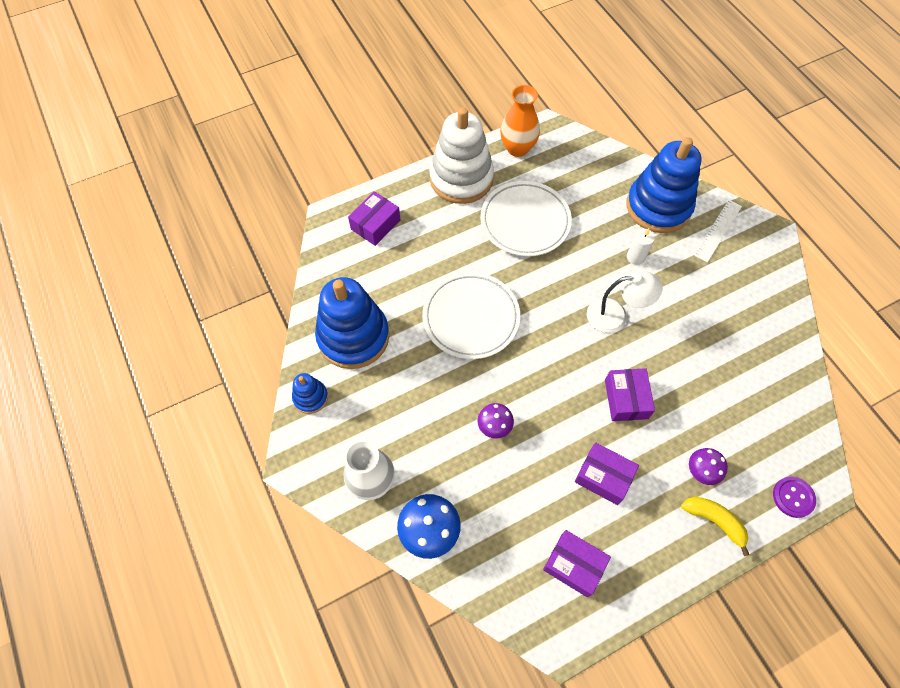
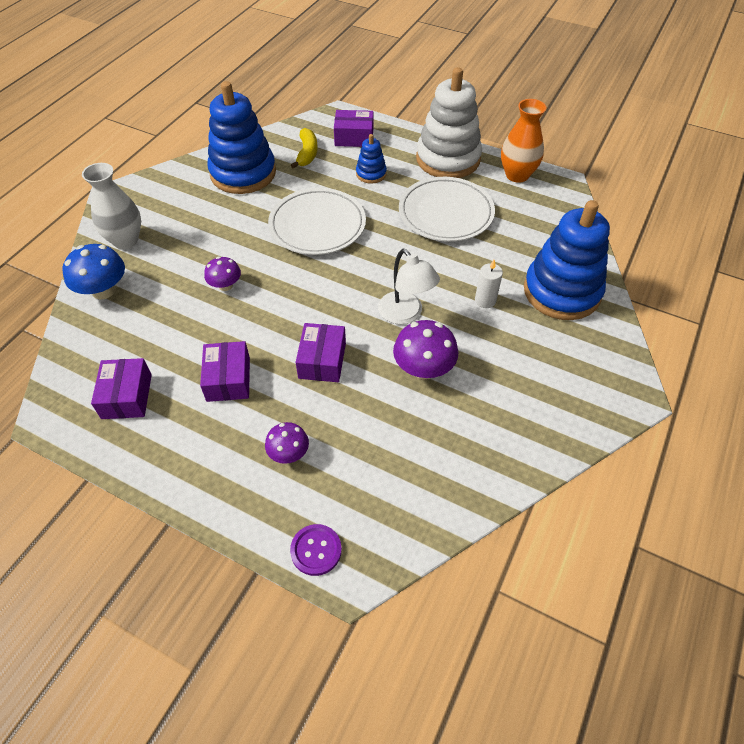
camera: 55 degrees right, 10 degrees down
(310, 397) = (174, 177): blue stacking toy -> blue stacking toy (371, 174)
(626, 399) = (322, 360): purple box -> purple box turned 45 degrees counterclockwise
(676, 337) = (423, 369): none -> purple mushroom
(714, 521) = (240, 487): yellow banana -> yellow banana (307, 153)
(718, 230) = (585, 349): white ruler -> none

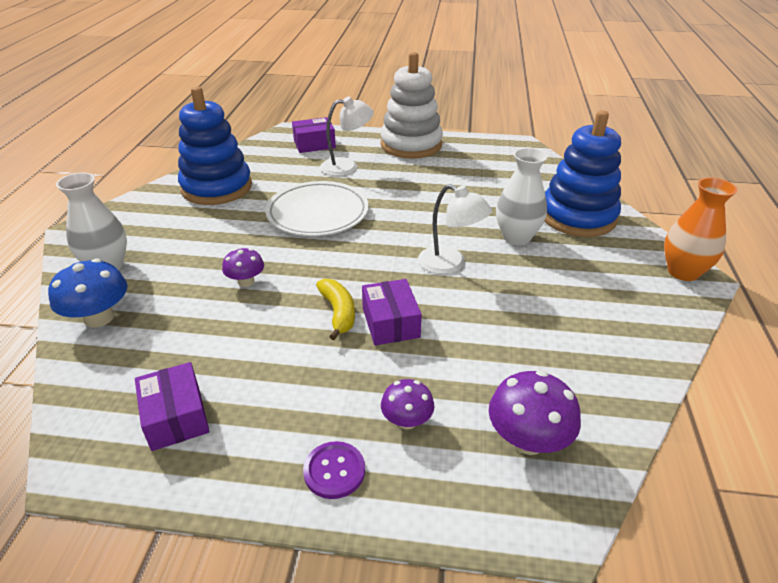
camera: 20 degrees left, 15 degrees down
(228, 379) = (295, 366): purple box -> none
(307, 153) = (275, 162): yellow banana -> yellow banana (338, 312)
(316, 550) = (500, 514): purple button -> purple button (334, 471)
(371, 174) = (347, 166): blue stacking toy -> white lamp
(423, 369) = (498, 304): purple mushroom -> purple mushroom (528, 440)
(446, 213) = (435, 182): white plate -> none
(485, 300) = (516, 237): white candle -> white vase
(517, 175) = (478, 145): orange vase -> orange vase (683, 272)

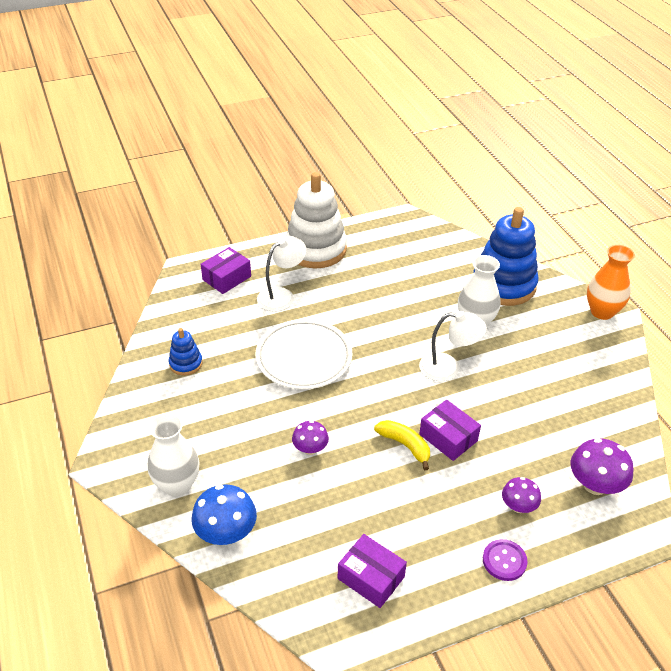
camera: 30 degrees left, 5 degrees up
(217, 187) = (186, 363): blue stacking toy -> blue stacking toy, size x0.47

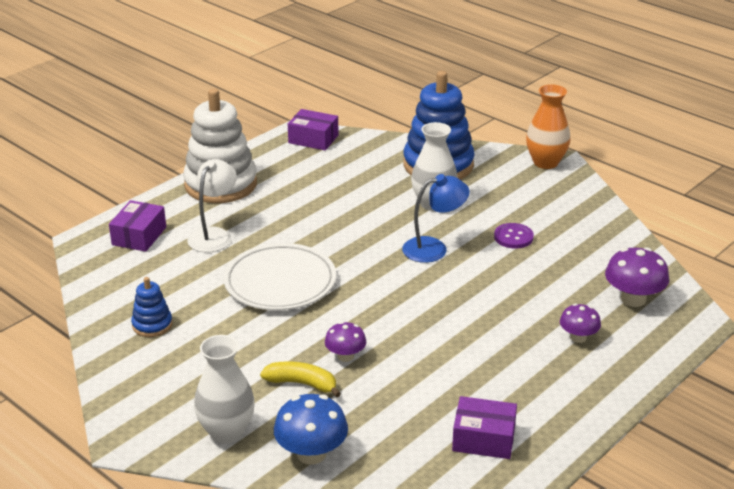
camera: 25 degrees left, 10 degrees down
(405, 445) = (438, 324): yellow banana -> yellow banana (302, 384)
(448, 368) = (434, 248): white lamp -> blue lamp
(448, 437) = (475, 304): purple box -> purple box (313, 139)
(504, 561) = (595, 383): purple button -> purple button (513, 237)

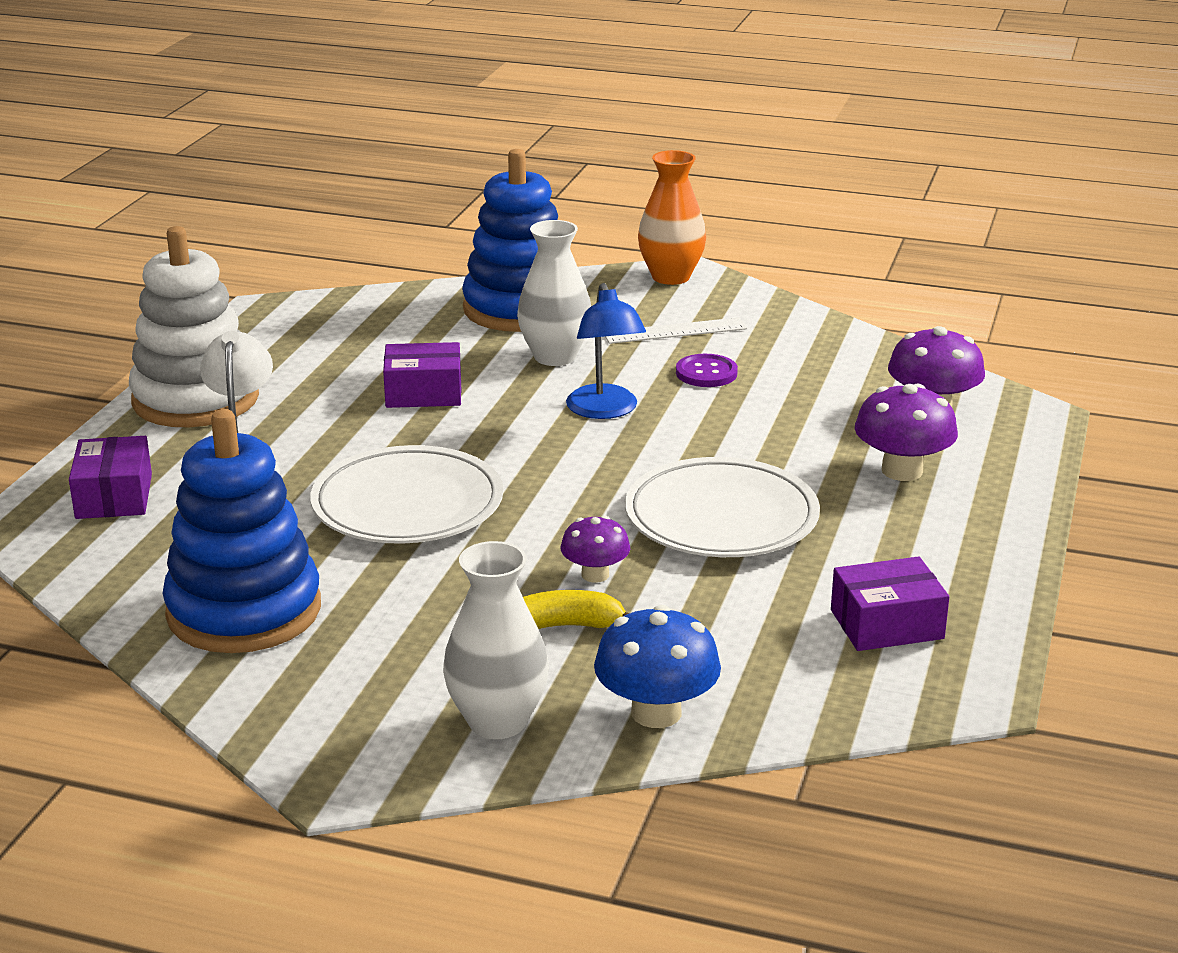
camera: 25 degrees left, 5 degrees down
(152, 325) = (244, 611): blue stacking toy -> blue stacking toy, size x2.15
(313, 139) = (297, 313): purple box -> purple box (423, 393)
(434, 248) = (605, 410): blue lamp -> blue lamp turned 120 degrees clockwise
(444, 339) = (721, 517): none -> white plate
(517, 202) = (675, 331): none -> white ruler
(578, 337) = (902, 471): purple mushroom -> purple mushroom, size x1.60

